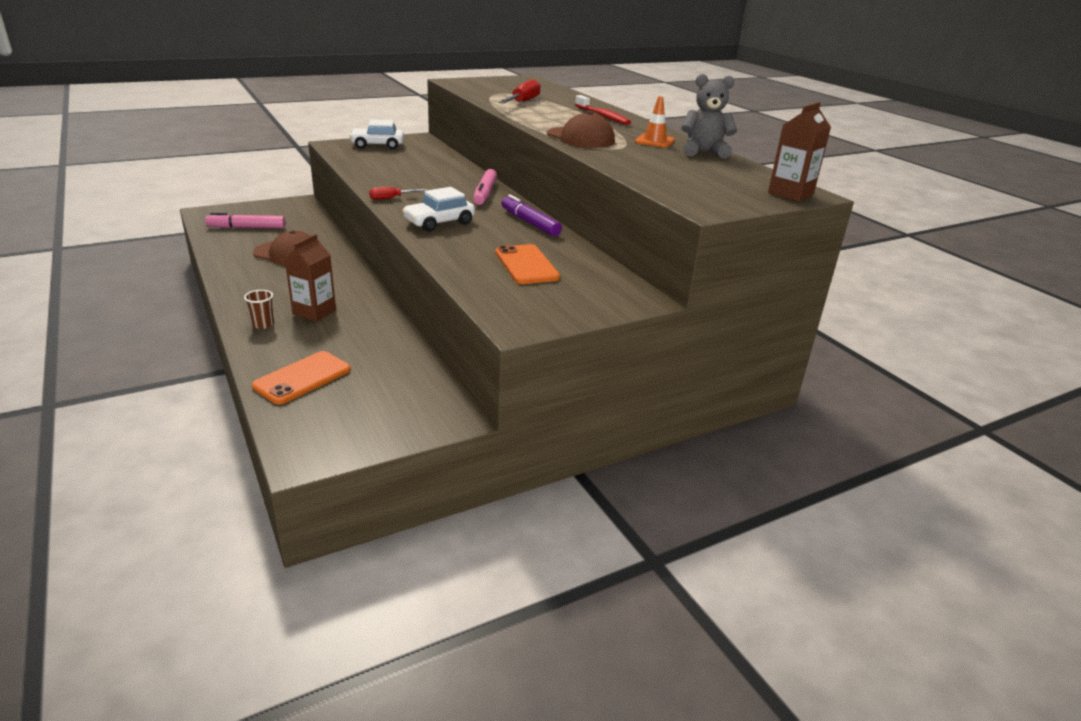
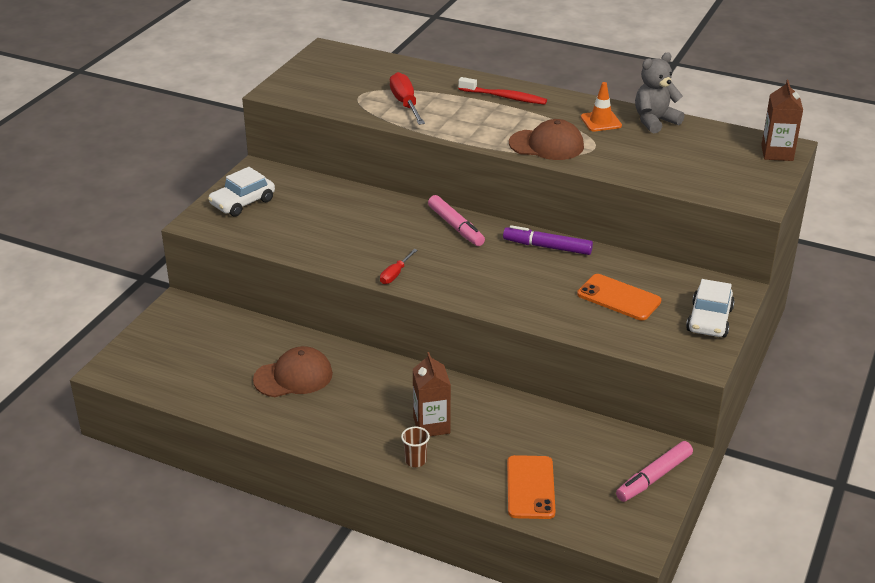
camera: 35 degrees left, 5 degrees up
(247, 227) = (193, 367): pink marker -> pink marker (653, 477)
(439, 222) = (484, 284): white car -> white car (709, 320)

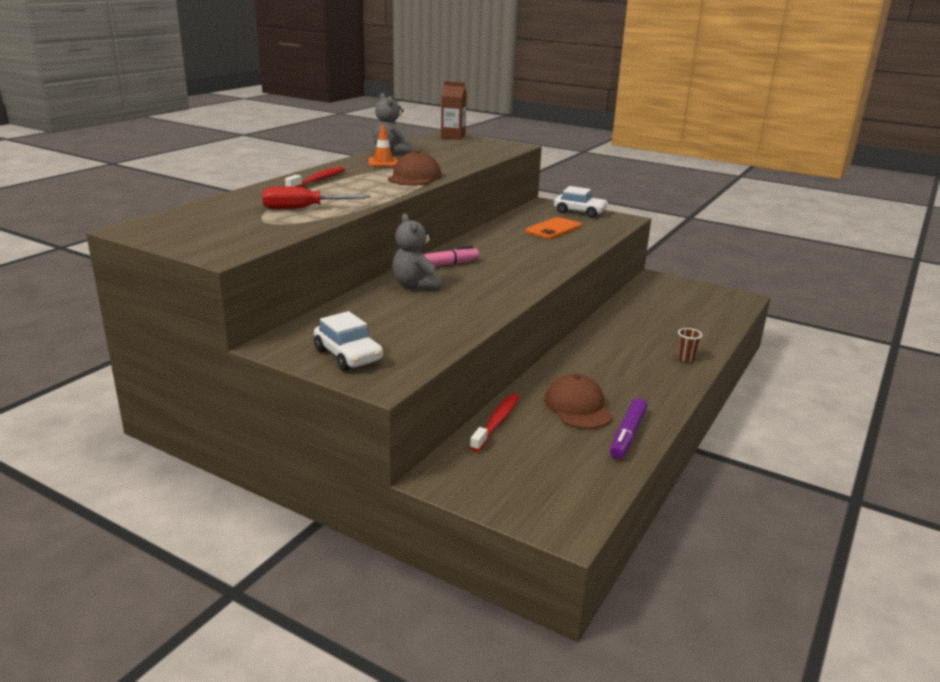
camera: 85 degrees left, 10 degrees down
(262, 330) = (497, 422): none -> red toothbrush
(395, 274) = (513, 292): red screwdriver -> none
(397, 218) = (416, 285): none -> grey teddy bear
(431, 425) = (639, 349): brown carton -> none
(530, 487) = (702, 321): orange phone -> none
(547, 247) = (480, 240): purple marker -> purple marker (627, 435)
(653, 477) = (679, 286): pink marker -> none

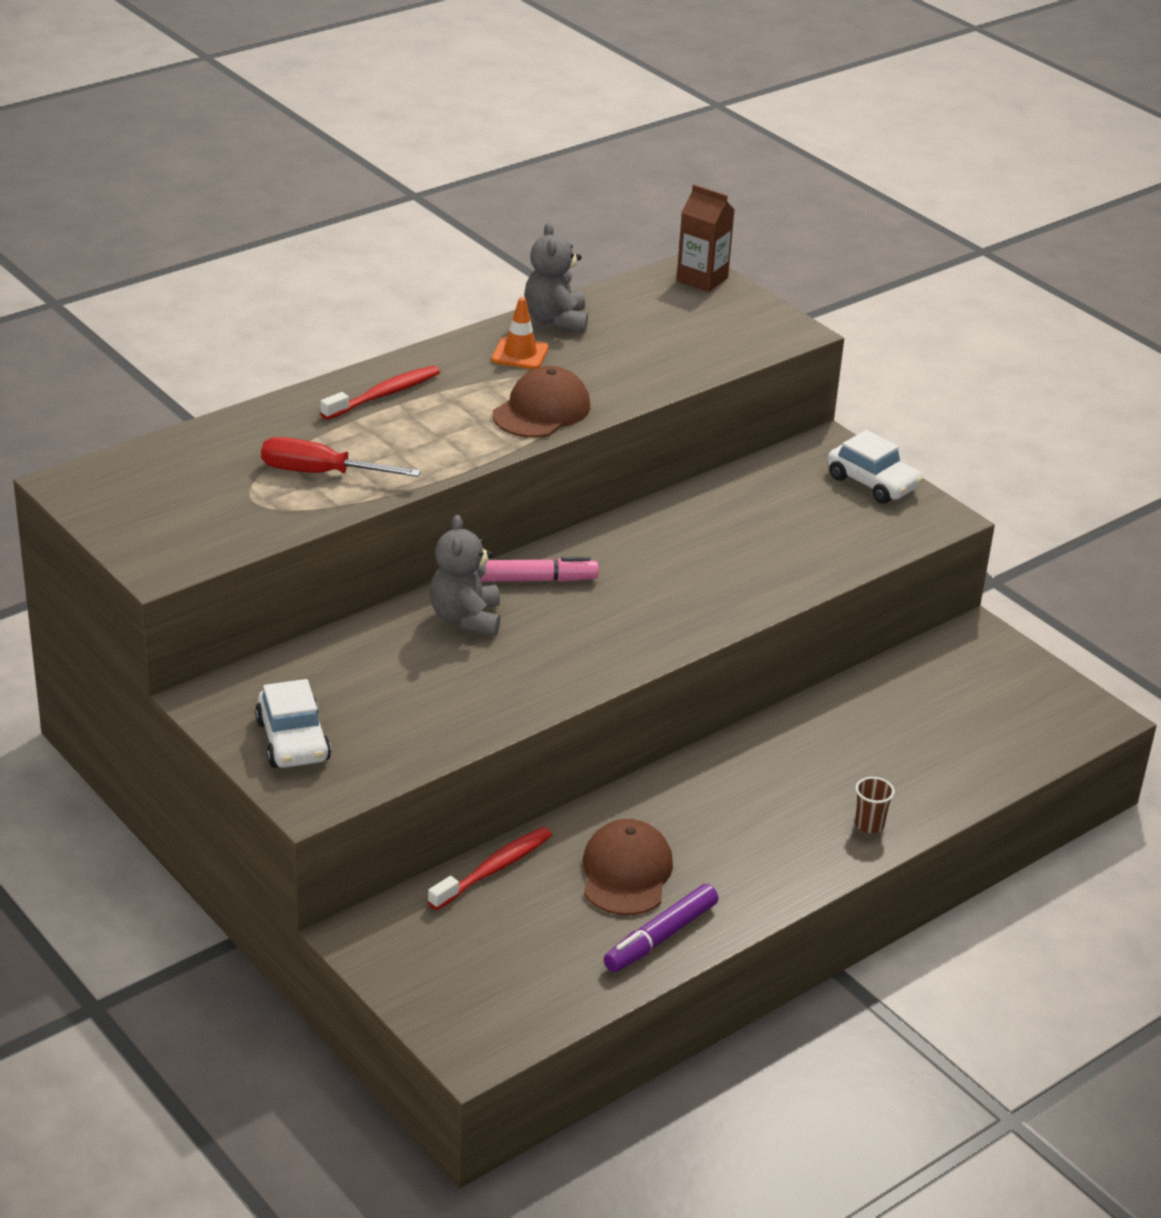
camera: 20 degrees right, 10 degrees up
(553, 229) = (786, 522): orange phone -> none

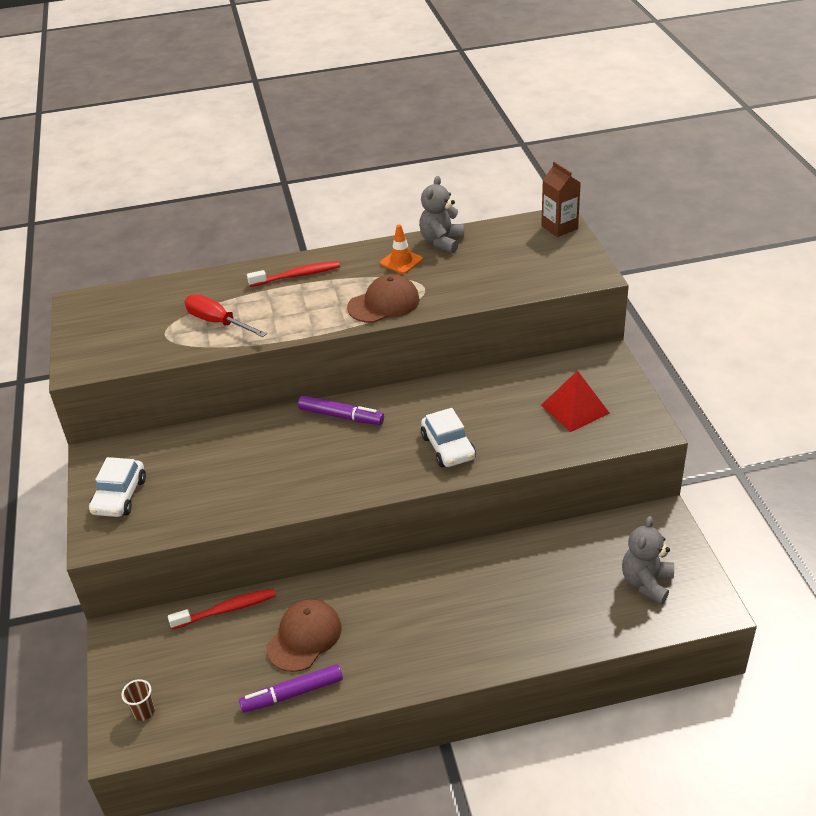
camera: 30 degrees right, 5 degrees up
(466, 619) = (282, 435): grey teddy bear -> grey teddy bear (646, 583)
(530, 580) = (341, 416): pink marker -> purple marker
(833, 512) = (575, 409): none -> red pyramid
(869, 824) = (488, 648): brown cup -> brown cup (144, 712)
(872, 483) = (618, 392): white car -> white car (448, 447)

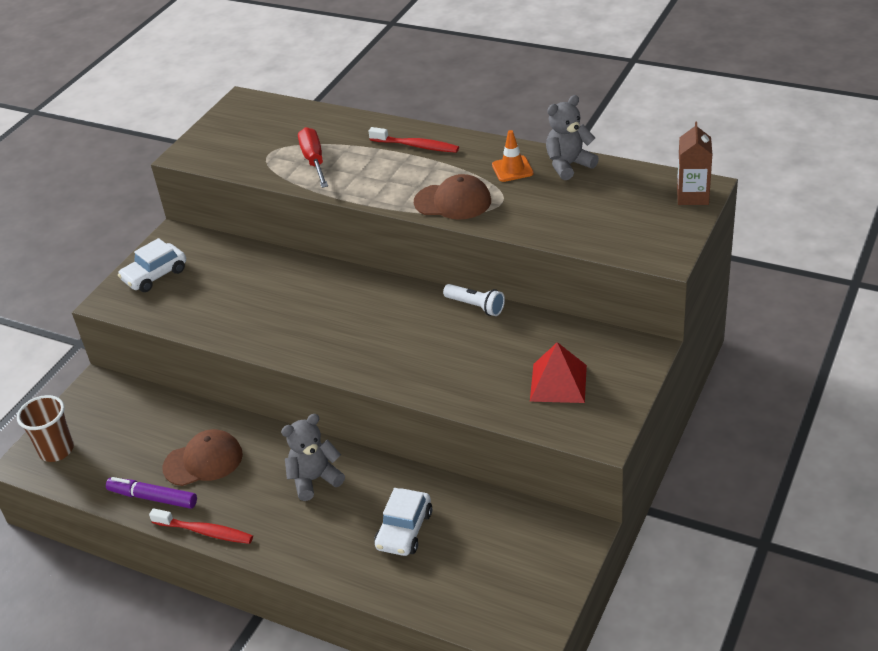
camera: 40 degrees right, 0 degrees up
(144, 712) = (56, 450): brown cup -> brown cup, size x1.80
(227, 609) = (177, 409): red toothbrush -> red toothbrush (205, 532)
(341, 416) = (366, 291): purple marker -> none
(446, 386) = (476, 306): none -> white flashlight
(448, 447) = (415, 360): white car -> white car (404, 530)
(646, 583) = (498, 580): grey teddy bear -> grey teddy bear (315, 479)

